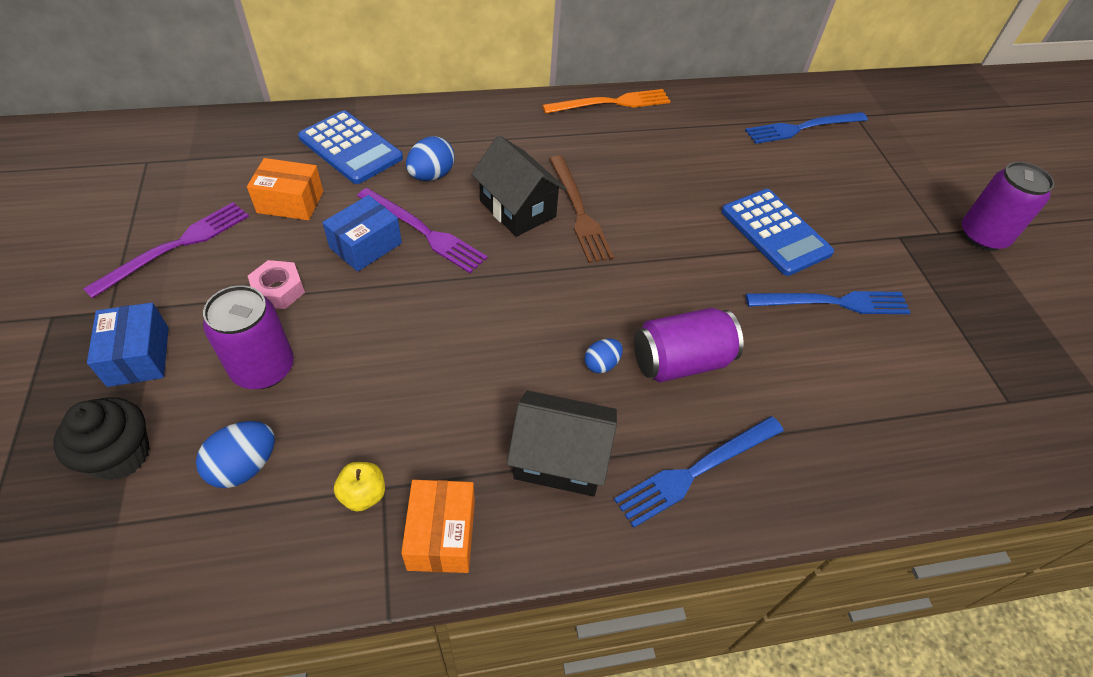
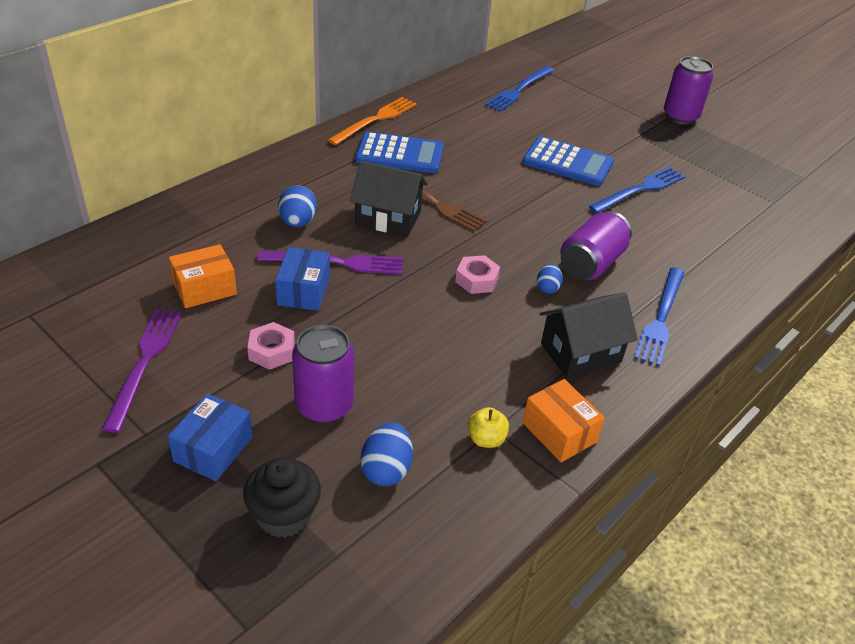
camera: 35 degrees left, 10 degrees down
(138, 356) = (213, 449): blue box -> blue box turned 75 degrees clockwise
(350, 148) = (207, 229): blue calculator -> blue calculator (400, 154)
(536, 316) = (476, 280): none -> pink nut

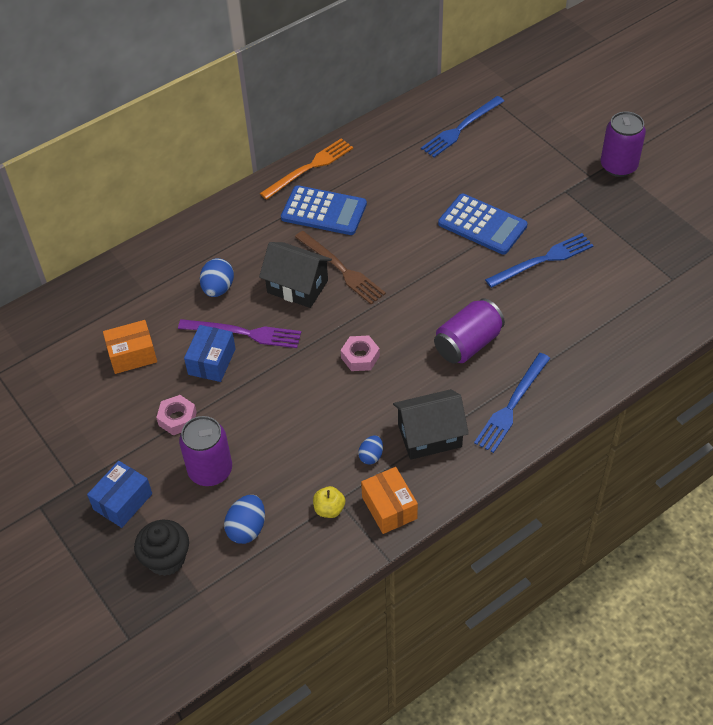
camera: 15 degrees right, 10 degrees up
(144, 362) = (79, 423): purple fork -> none
(547, 288) = (420, 368): blue egg -> blue egg (371, 456)

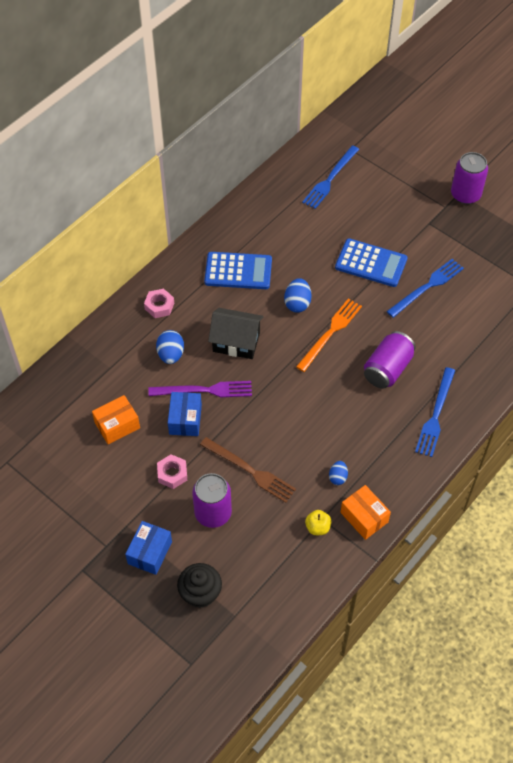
camera: 15 degrees left, 5 degrees up
(247, 528) = (257, 556): blue egg -> blue egg (297, 303)
(309, 168) = (215, 233): orange fork -> orange fork (330, 333)
(341, 269) = (268, 321): brown fork -> brown fork (250, 471)
(360, 357) = (305, 395): pink nut -> pink nut (159, 306)
(429, 436) = (379, 452): black house -> none

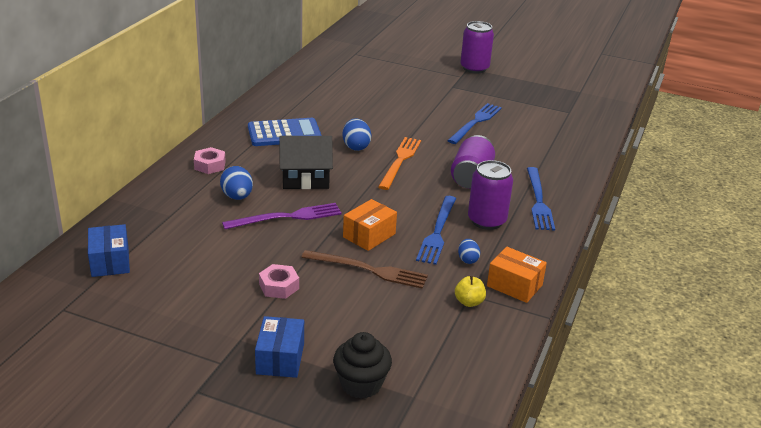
camera: 20 degrees left, 25 degrees down
(117, 425) = (196, 258): orange box -> orange box (369, 235)
(185, 419) = (275, 242): blue box -> blue box (110, 262)
(213, 513) = (342, 311): purple can -> purple can (486, 221)
(330, 179) = (346, 71): blue fork -> blue fork (437, 232)
(371, 263) = (413, 114): blue calculator -> none

